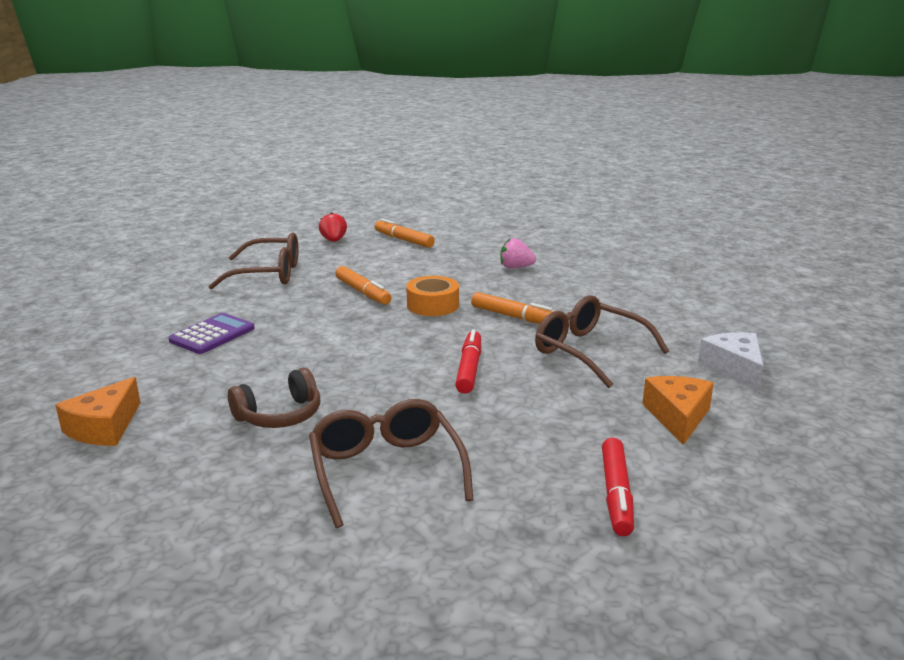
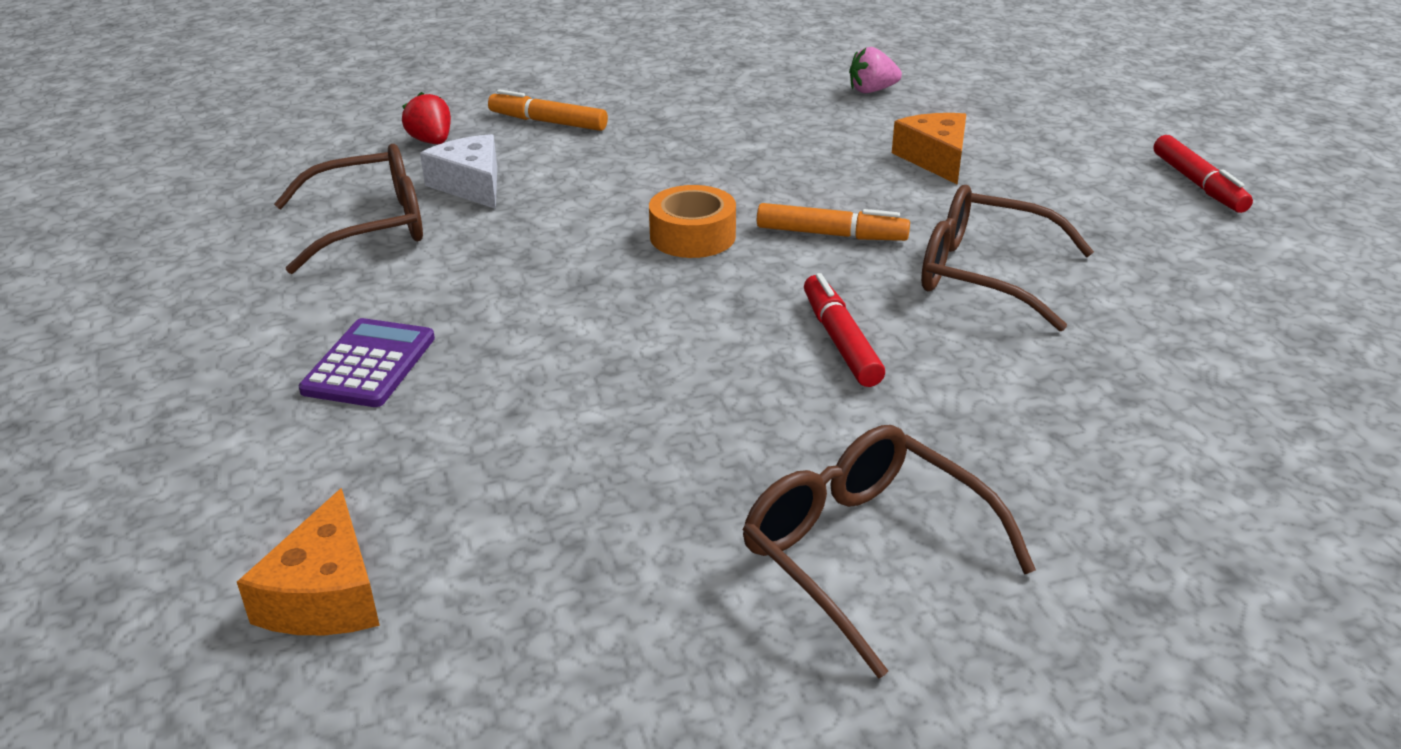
camera: 20 degrees left, 10 degrees up
(280, 415) = (616, 494): brown headphones -> none
(363, 292) = (562, 232): orange marker -> none
(515, 267) = (763, 145): pink strawberry -> pink strawberry (872, 91)
(616, 494) = (1208, 506): red marker -> red marker (1198, 184)
(677, 417) = (1184, 358): orange cheese -> orange cheese (935, 159)
(734, 368) = (1192, 263): white cheese -> white cheese (471, 185)

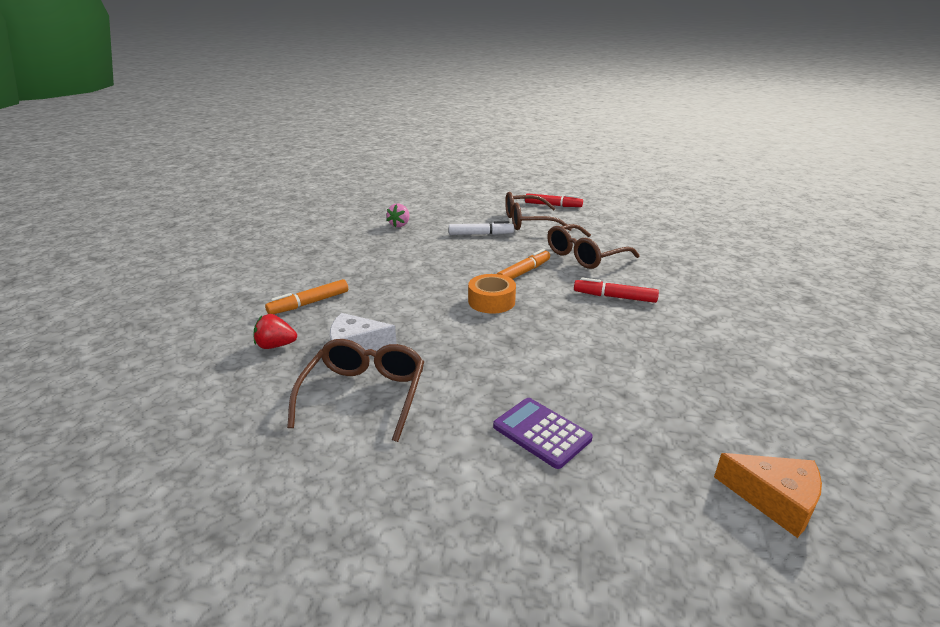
camera: 60 degrees left, 5 degrees down
(866, 554) = (771, 338): brown glasses -> brown glasses (528, 222)
(935, 159) = (481, 234): orange cheese -> white marker

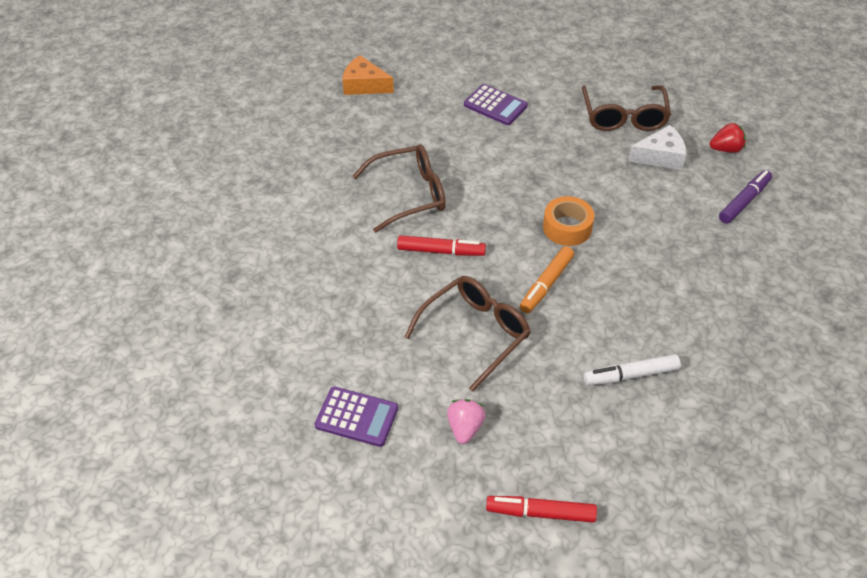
camera: 170 degrees right, 20 degrees up
(309, 303) = (744, 201): orange marker -> purple marker
(399, 225) = (765, 388): pink strawberry -> pink strawberry (465, 428)
(528, 222) = (570, 431): brown glasses -> brown glasses (408, 194)
(663, 234) = (357, 417): none -> purple calculator

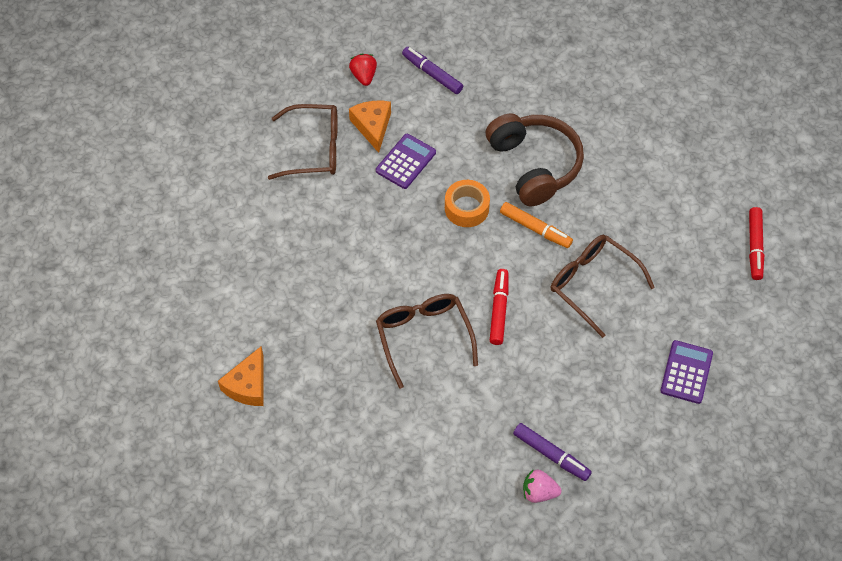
camera: 90 degrees left, 10 degrees up
(269, 288) = (551, 455): none -> purple marker
(465, 428) = (688, 294): pink strawberry -> pink strawberry (539, 492)
(495, 105) = (290, 258): purple calculator -> purple calculator (405, 162)
(630, 375) = (627, 178): white marker -> none
(634, 286) = (534, 165): none -> brown headphones
(660, 156) = (372, 127): white cheese -> orange cheese

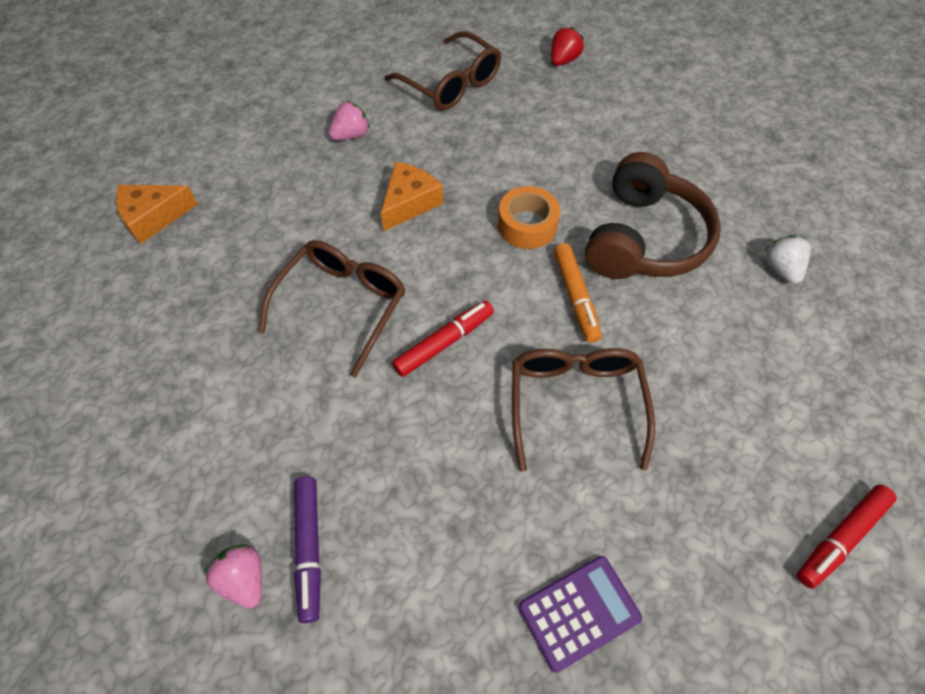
camera: 45 degrees right, 0 degrees up
(297, 235) = (351, 135): none -> pink strawberry
(372, 127) = (522, 101): orange cheese -> orange cheese (409, 203)
(405, 162) = (517, 147): purple calculator -> none
(432, 74) = (629, 97): purple marker -> none
(616, 127) = (781, 269): none -> white strawberry

